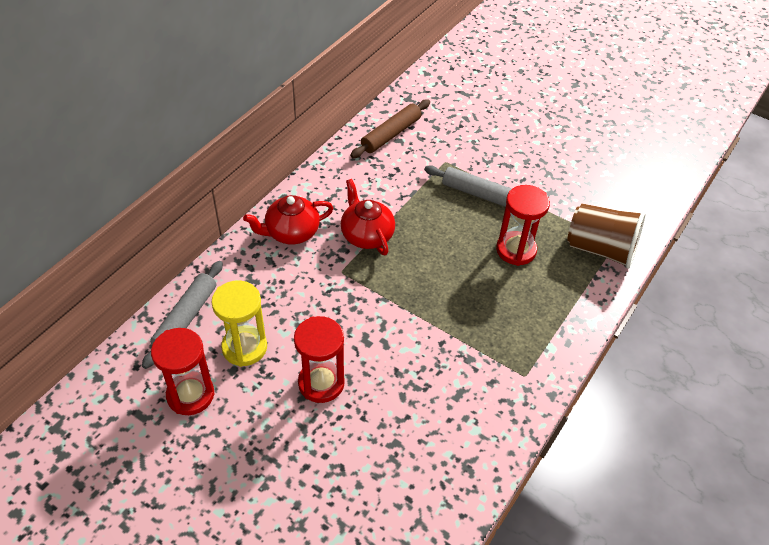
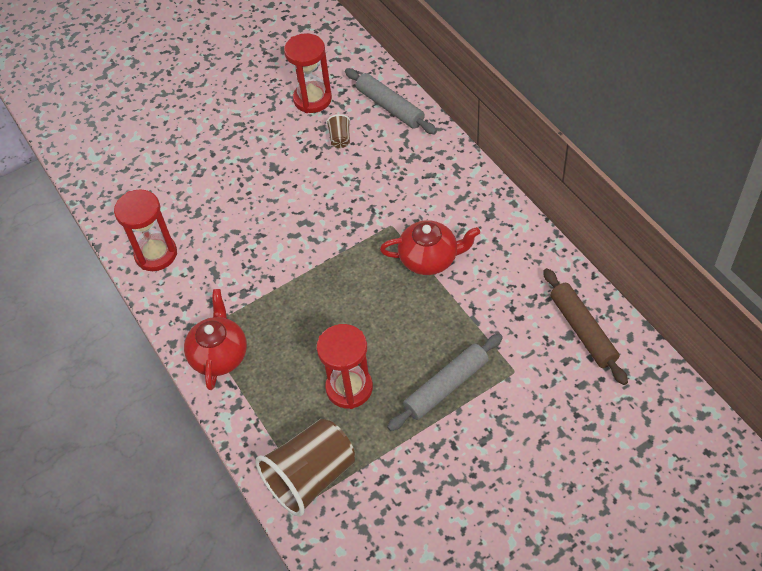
camera: 120 degrees right, 5 degrees up
(244, 347) = (340, 139): yellow hourglass -> brown cup
(291, 232) = (459, 198): red teapot -> red teapot (219, 355)
(321, 383) = (278, 180): red hourglass -> red hourglass (156, 254)

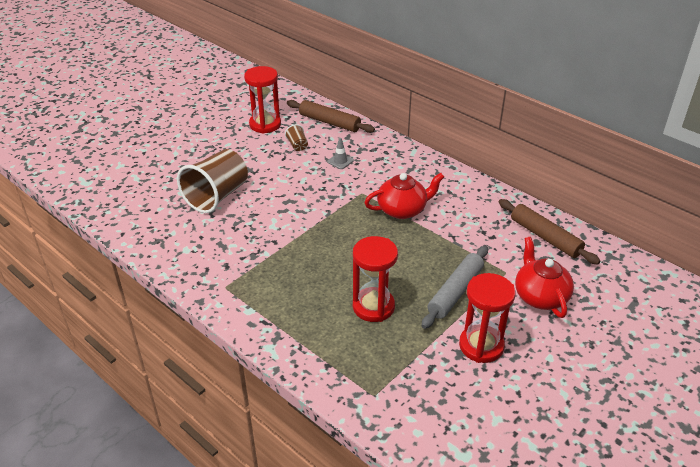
camera: 20 degrees left, 15 degrees down
(156, 254) = (164, 240): red hourglass -> red hourglass (481, 346)
(219, 355) = (247, 302): red teapot -> red teapot (540, 296)
(310, 477) = (366, 379): brown cup -> brown cup (217, 196)
(382, 172) = (340, 161): none -> grey traffic cone
(390, 107) = (329, 122): grey rolling pin -> brown rolling pin

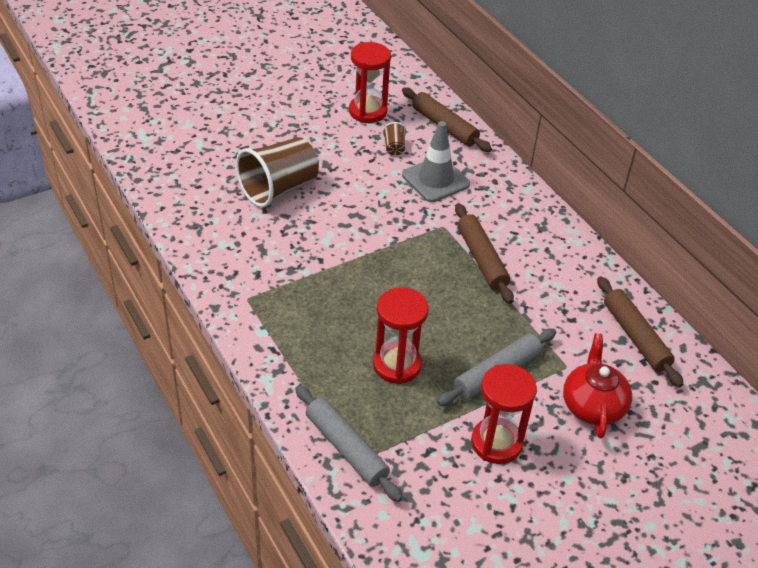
camera: 15 degrees right, 5 degrees up
(340, 161) = (435, 180): grey traffic cone -> grey traffic cone, size x2.11
(362, 386) = (346, 448): none -> grey rolling pin
(402, 210) = (481, 259): red teapot -> brown rolling pin

